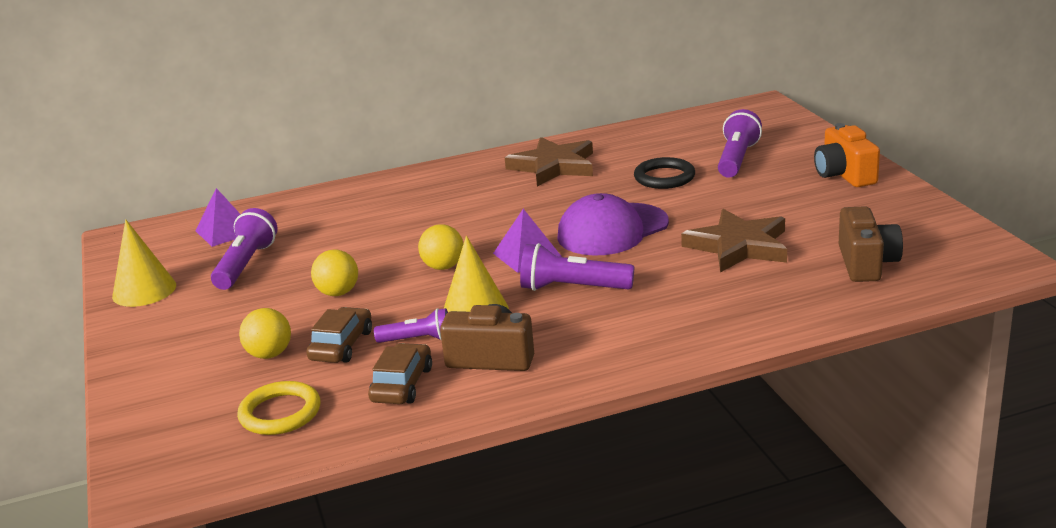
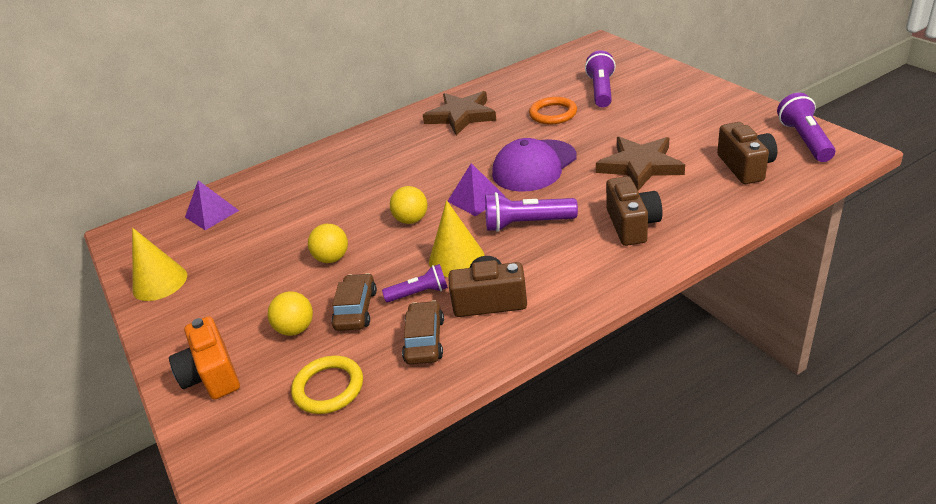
camera: 10 degrees left, 10 degrees up
(246, 264) = (241, 243): purple flashlight -> purple flashlight (804, 140)
(664, 177) = (553, 114): black ring -> orange ring
(694, 306) = (632, 225): none -> brown camera
(844, 175) = (688, 93): orange camera -> orange camera (212, 375)

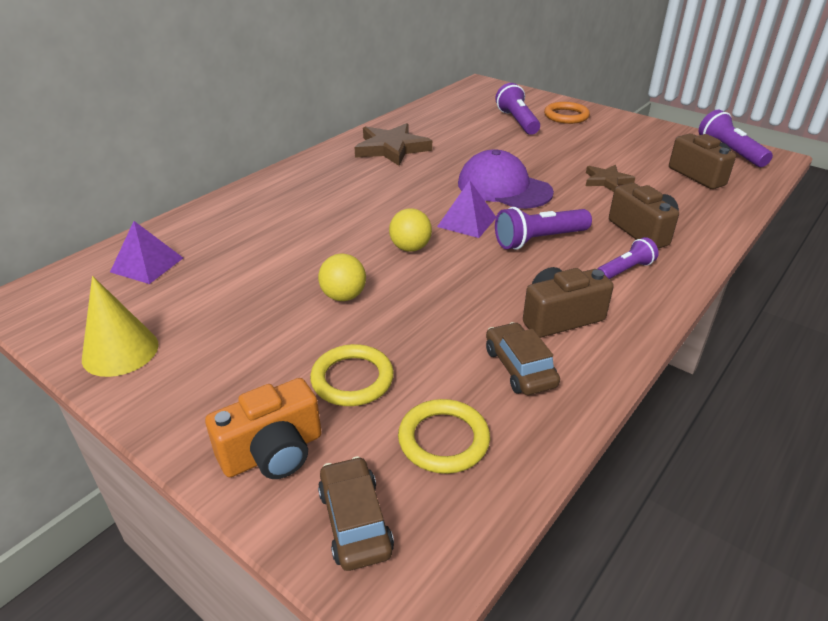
camera: 25 degrees left, 0 degrees up
(212, 375) = (273, 452): orange camera -> orange camera turned 75 degrees counterclockwise
(296, 329) = (352, 379): yellow ball -> yellow ring
(356, 309) = (413, 347): brown car -> brown car (355, 521)
(419, 293) = (476, 319): purple flashlight -> purple flashlight (625, 270)
(456, 259) = (490, 280): yellow cone -> none
(534, 166) = (504, 188): purple cap -> purple cap turned 105 degrees clockwise
(553, 114) = (486, 142): orange ring -> orange ring (566, 116)
(640, 166) = (607, 181): brown star -> brown star, size x0.58

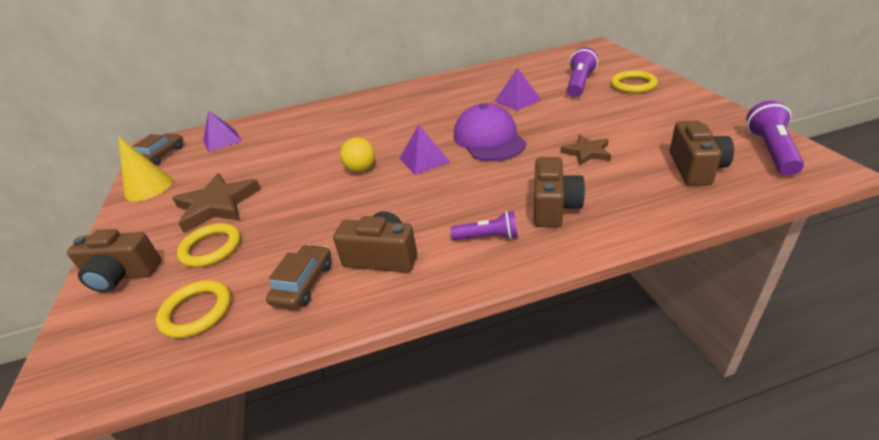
camera: 40 degrees right, 0 degrees up
(273, 452) = (122, 275): orange camera -> brown camera
(343, 296) = (280, 191): yellow ball -> none
(355, 521) = (95, 337): brown car -> brown car (161, 155)
(391, 148) = (450, 91): brown star -> brown star (217, 205)
(479, 146) = (517, 100): none -> purple pyramid
(539, 240) = (455, 189): purple flashlight -> none
(566, 116) = (633, 85): orange ring -> yellow ring

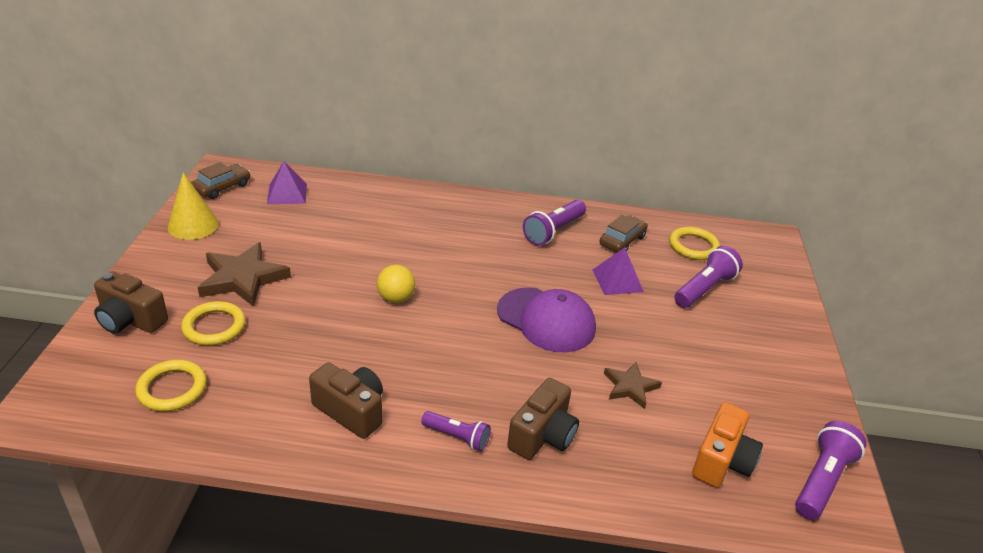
camera: 15 degrees right, 0 degrees up
(303, 283) = (270, 405): brown car -> brown car (622, 240)
(424, 160) = (463, 316): purple pyramid -> none
(448, 91) = (553, 231): none -> purple flashlight
(489, 139) = (546, 320): purple cap -> purple cap turned 120 degrees clockwise
(633, 85) = (762, 320): yellow ring -> yellow ring (693, 246)
(695, 168) = (722, 461): brown camera -> orange camera

